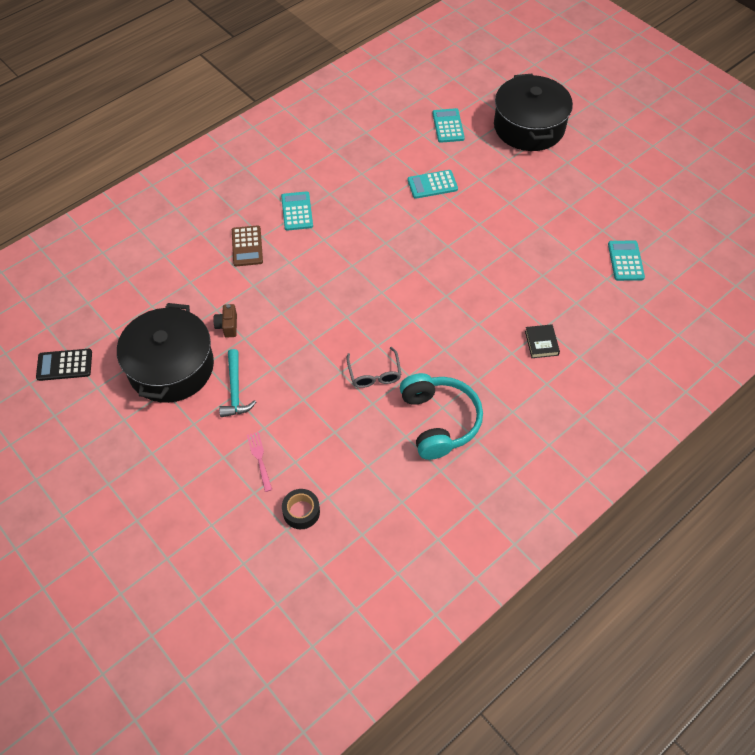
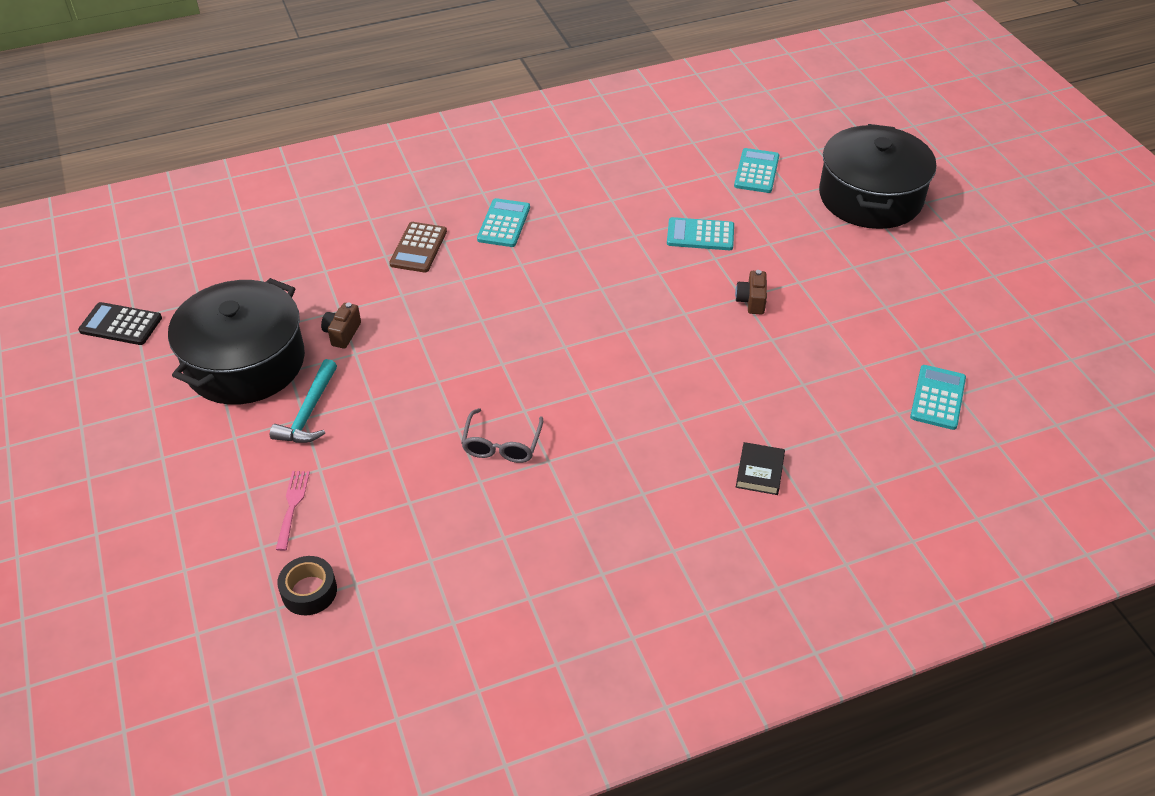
camera: 20 degrees right, 10 degrees down
(439, 421) = (560, 532): turquoise headphones -> none
(486, 225) = (751, 301): none -> brown camera

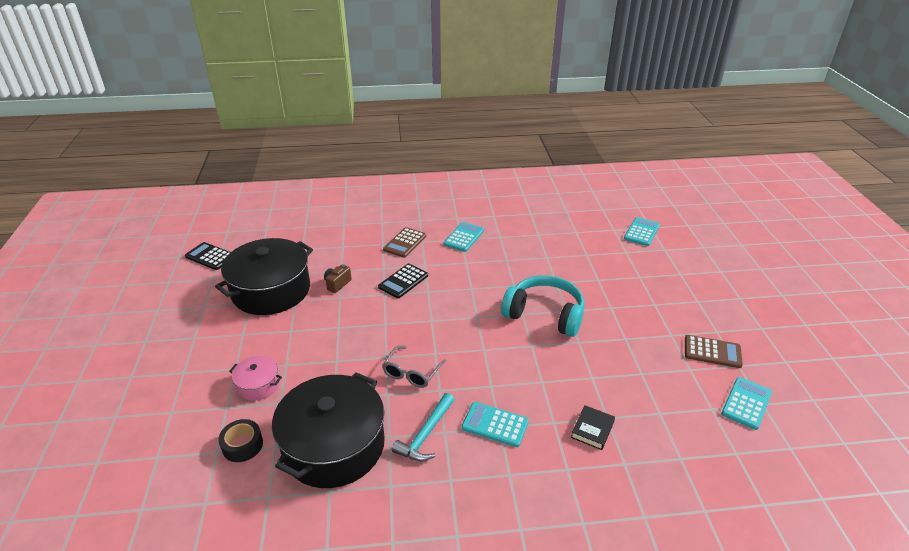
camera: 15 degrees right, 10 degrees down
(292, 506) = (258, 385): pink fork -> pink pot
(309, 412) = (295, 328): turquoise hammer -> turquoise hammer (426, 434)
(439, 311) = (403, 281): none -> black calculator
(656, 324) = (545, 314): none -> turquoise headphones
(700, 235) = (592, 264): turquoise calculator -> turquoise calculator (495, 425)
(751, 301) = (617, 311): brown camera -> none
(870, 197) = (719, 259): black pot -> black pot (334, 445)
(885, 336) = (712, 352): none -> brown calculator

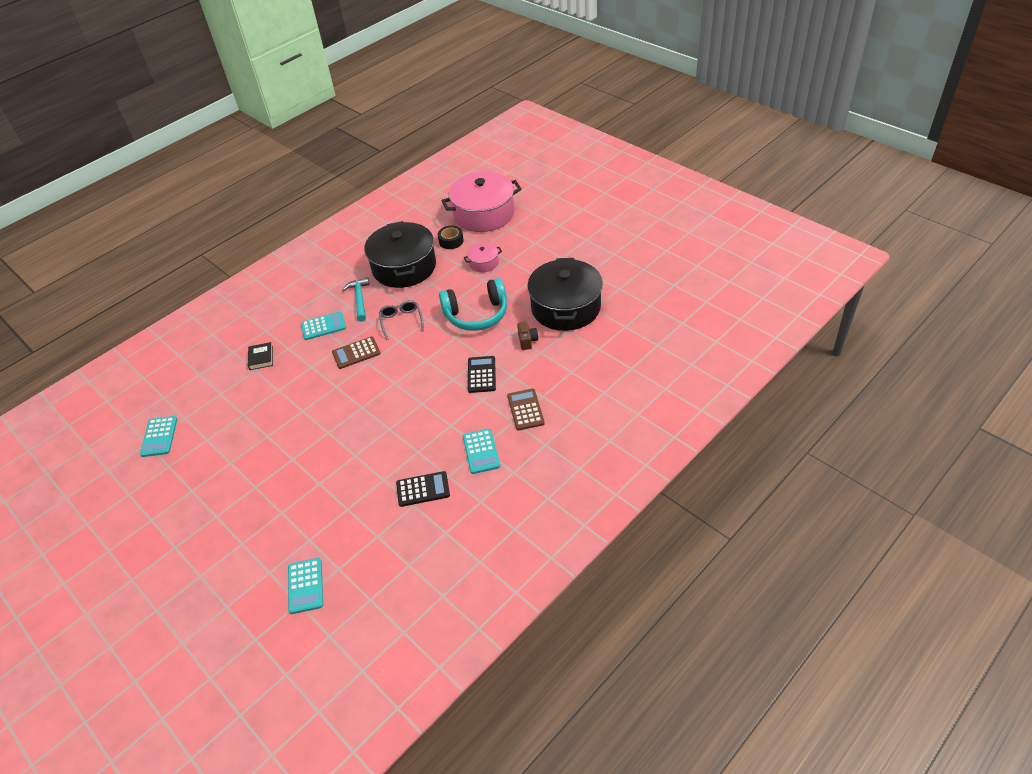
camera: 145 degrees right, 10 degrees up
(154, 461) = (484, 214): none -> pink pot
(210, 256) = (652, 299): black calculator -> black calculator (423, 489)
(545, 314) = (343, 418): turquoise headphones -> turquoise headphones (476, 315)
(712, 352) = (192, 466): brown calculator -> brown calculator (356, 353)

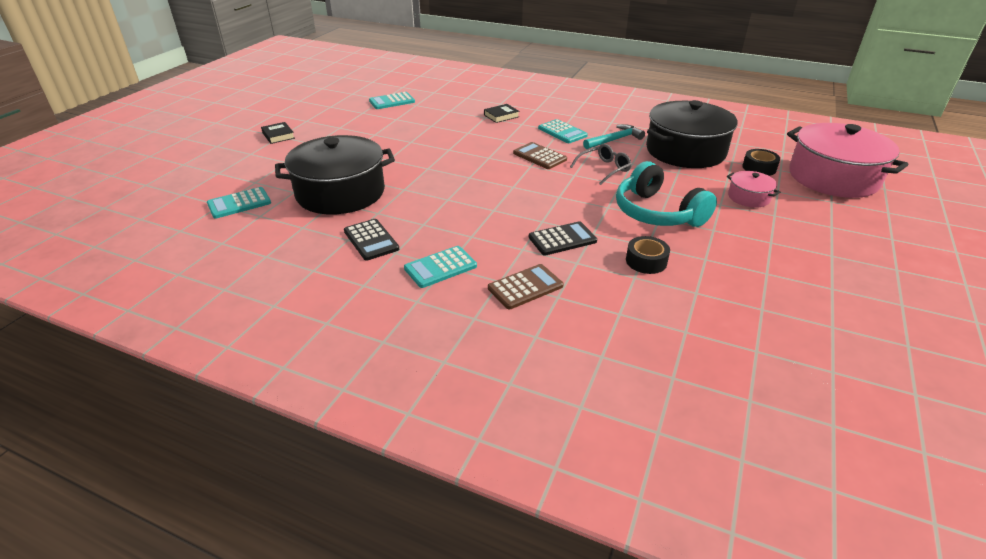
camera: 65 degrees right, 10 degrees down
(172, 548) = (278, 135): none -> black book
(527, 341) = (646, 261): brown camera -> black tape
(565, 307) = (738, 280): black pot -> black pot (340, 192)

